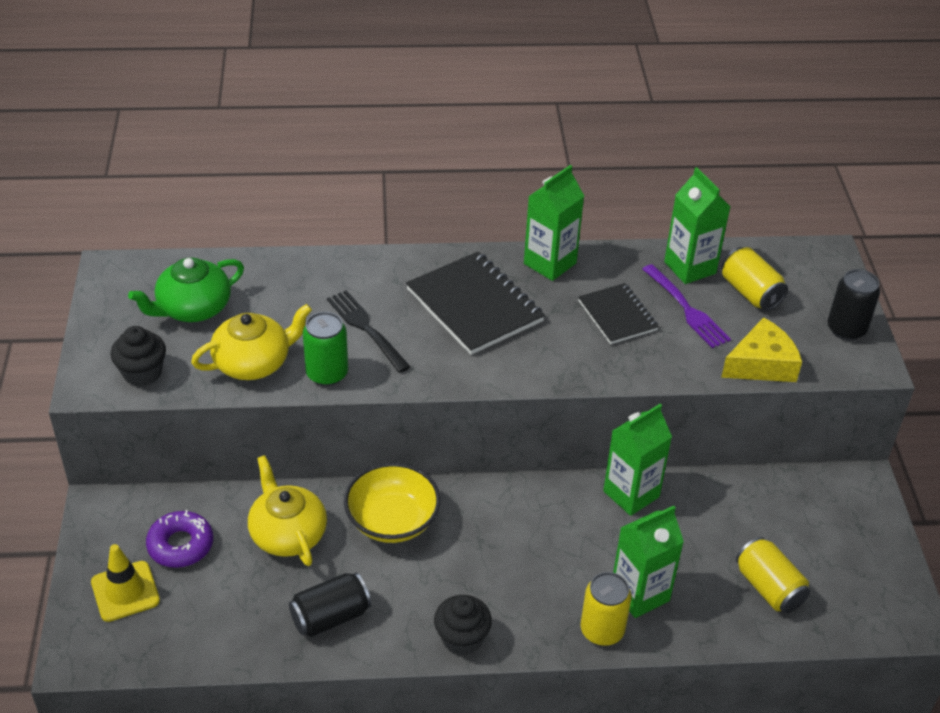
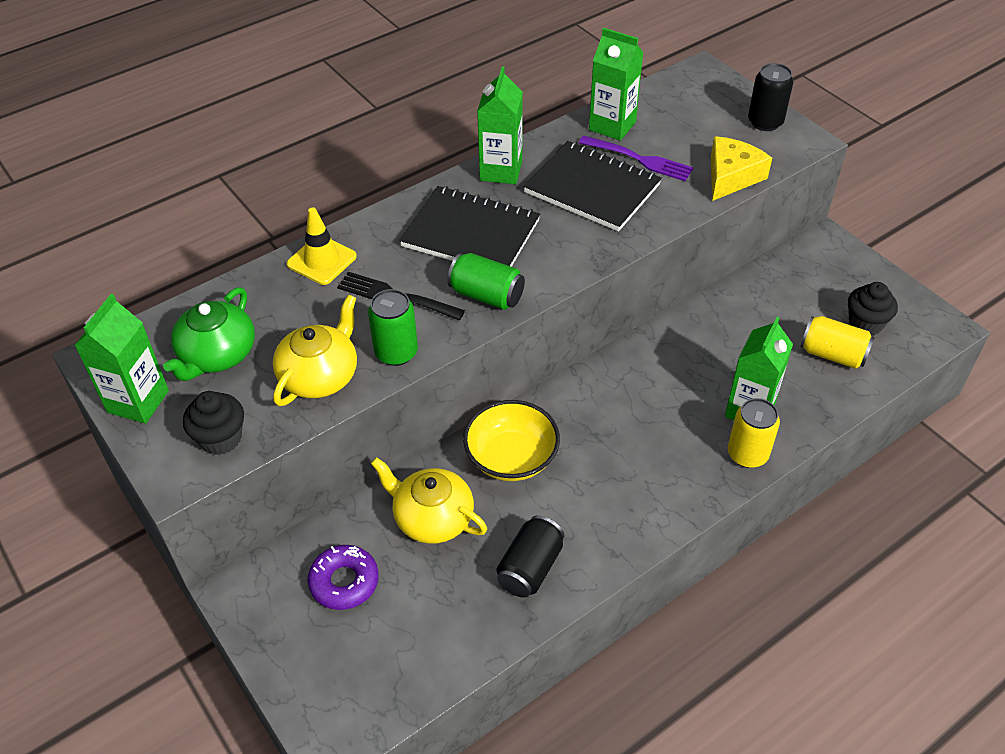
camera: 30 degrees left, 5 degrees up
(125, 591) = (328, 653): yellow traffic cone -> yellow traffic cone (322, 260)
(441, 363) = (486, 295): none -> green can
(462, 638) = (650, 523): black cupcake -> black cupcake (865, 323)
(617, 315) = (592, 189): black notebook -> black notebook, size x1.66
(631, 494) = (677, 335): green carton -> green carton (138, 401)
(750, 292) = (673, 125): yellow can -> none

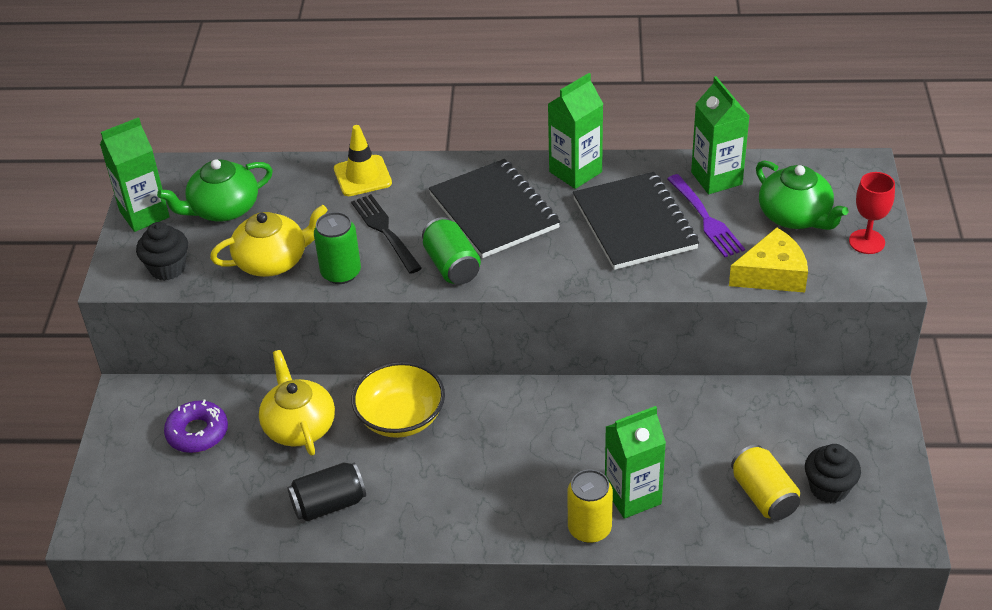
camera: 40 degrees right, 5 degrees down
(698, 127) = (795, 216): none -> green teapot
(765, 122) = (866, 242): black can -> red goblet

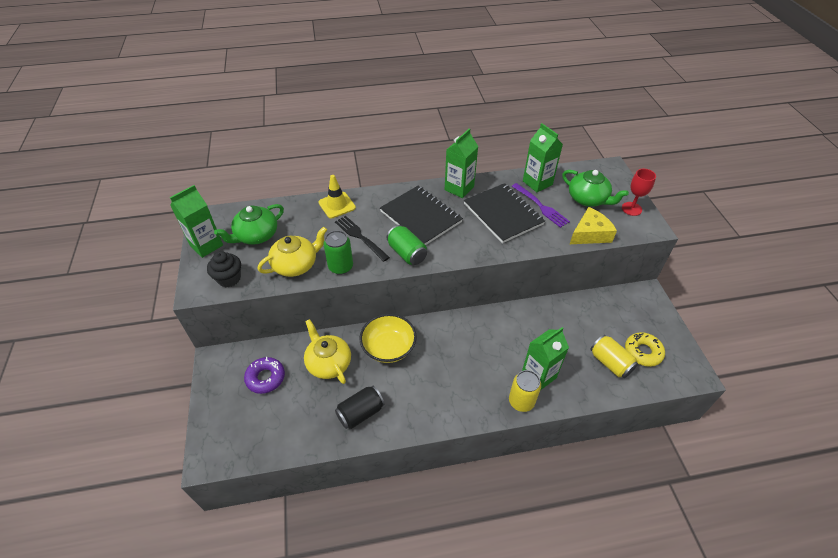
camera: 15 degrees left, 5 degrees up
(829, 488) = (643, 352): black cupcake -> yellow donut

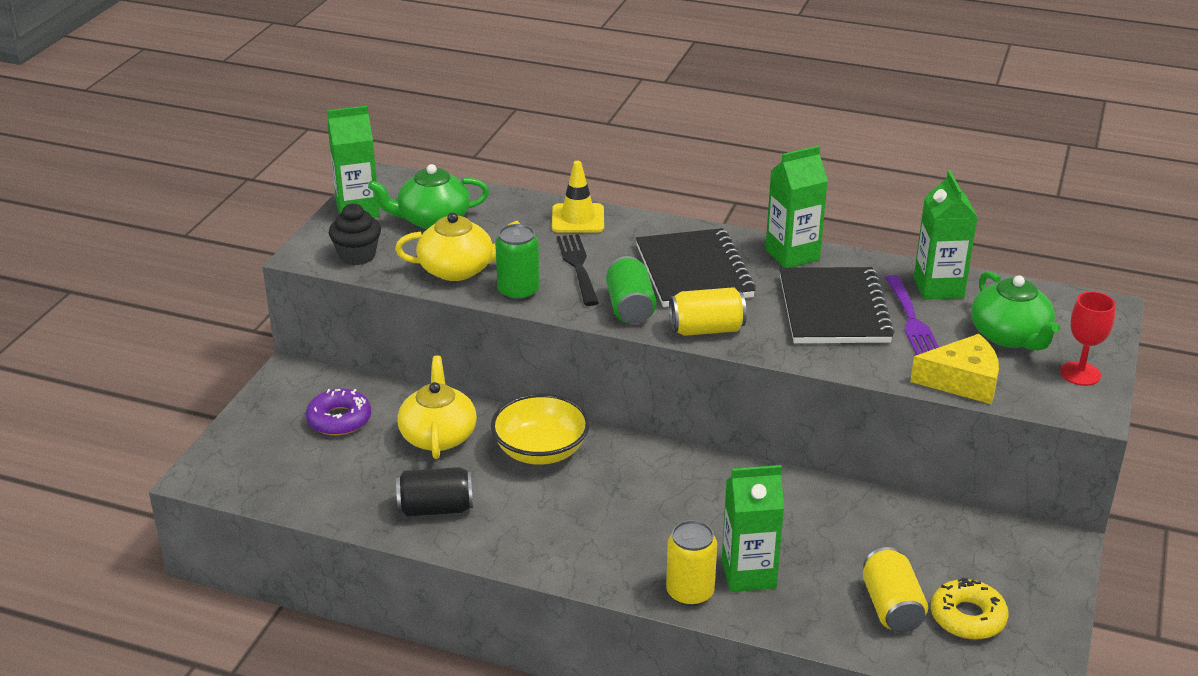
camera: 30 degrees right, 15 degrees down
(454, 251) = (706, 329): none -> yellow can

